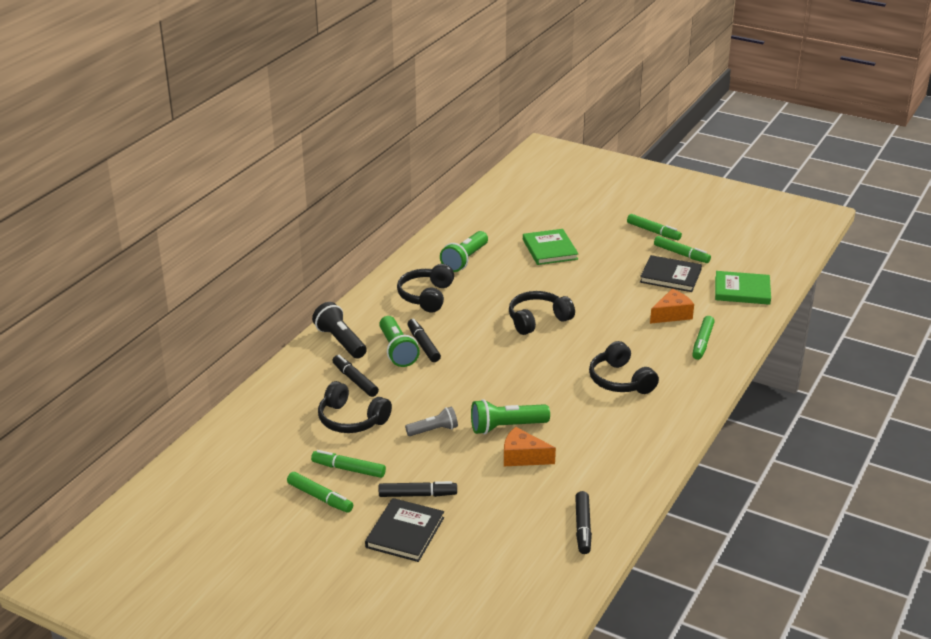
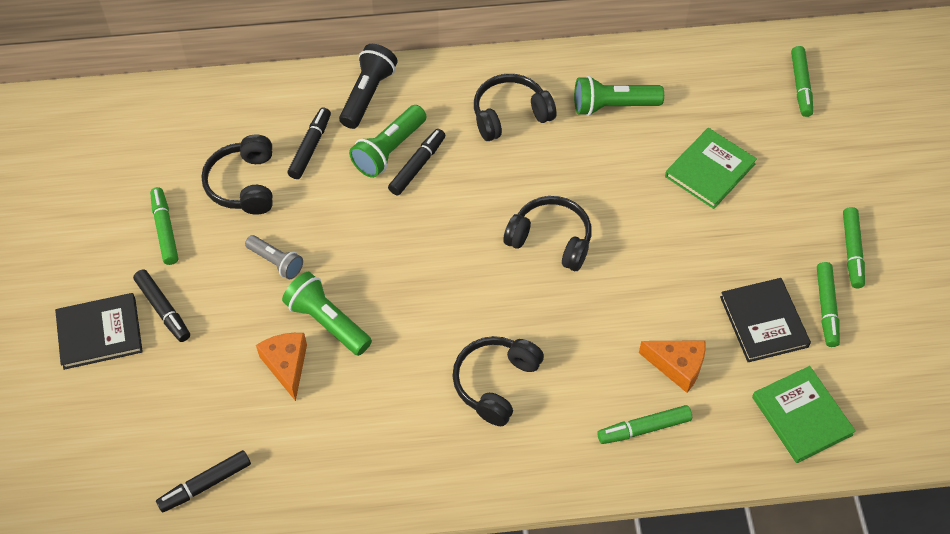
camera: 55 degrees right, 25 degrees up
(320, 497) = (108, 234): green marker -> green marker (800, 86)

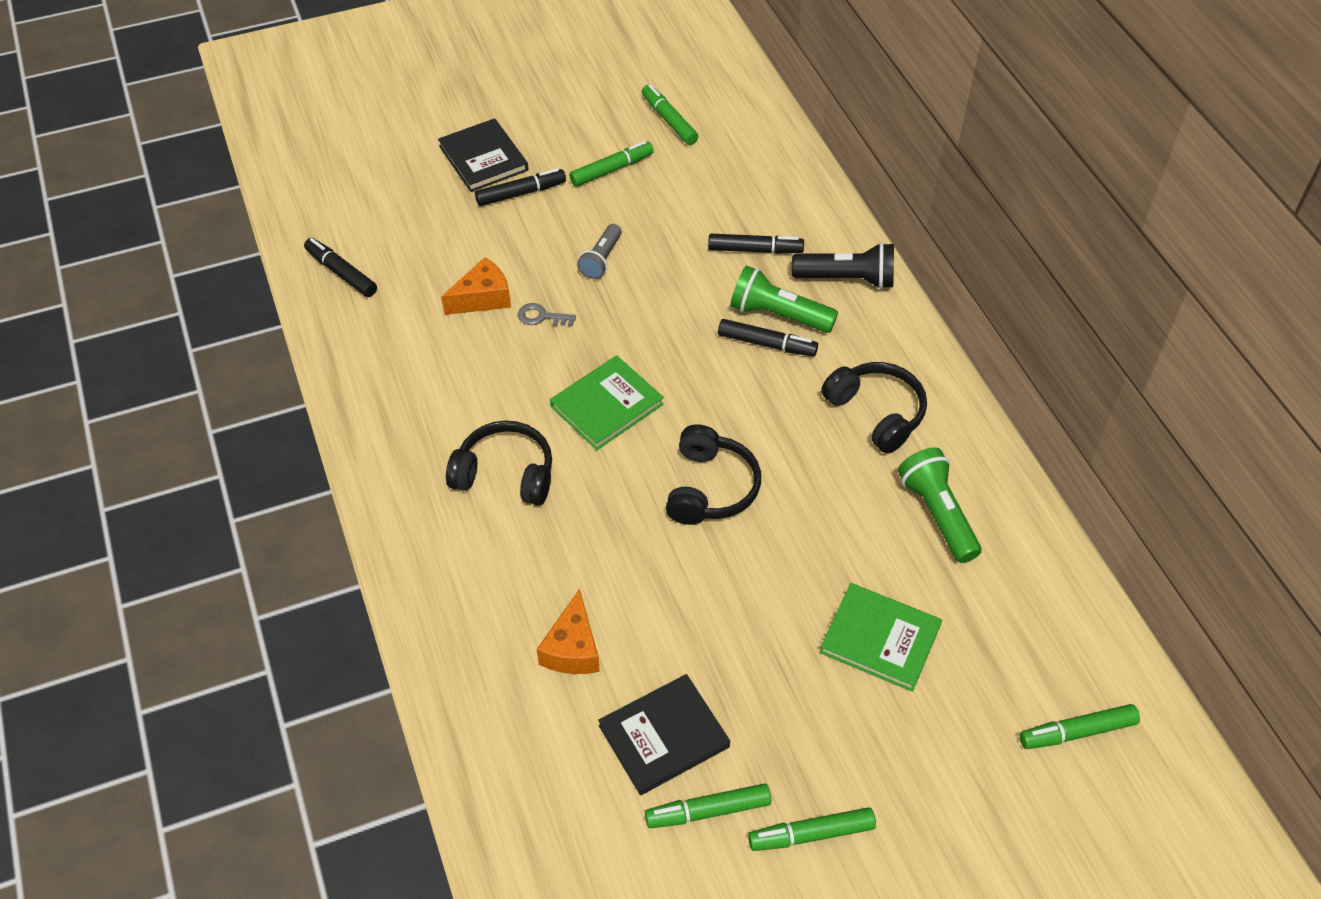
camera: 75 degrees right, 5 degrees down
(163, 309) = (521, 193): black marker -> black marker turned 150 degrees counterclockwise
(244, 184) = (687, 211): black headphones -> none
(327, 322) = (541, 317): green flashlight -> grey key
(644, 428) = (480, 627): green marker -> green marker (669, 120)
(802, 416) = (536, 800): green book -> green book (607, 405)

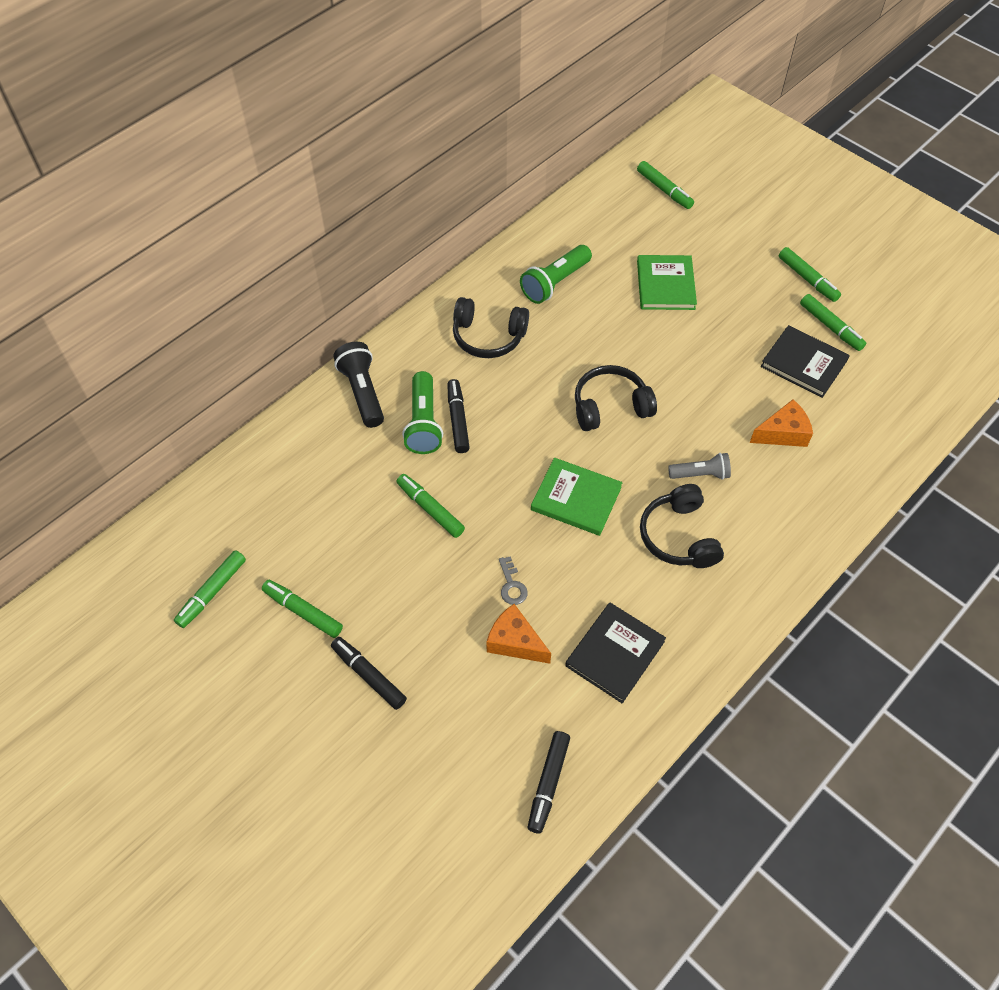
camera: 115 degrees left, 5 degrees up
(483, 158) = (333, 736): black book -> black book (615, 654)
(601, 259) = (423, 569): grey flashlight -> grey flashlight (700, 474)
(666, 286) = (430, 509): none -> green marker
(755, 250) = (358, 463): black marker -> none
(876, 413) = (488, 336): black headphones -> black headphones turned 105 degrees counterclockwise

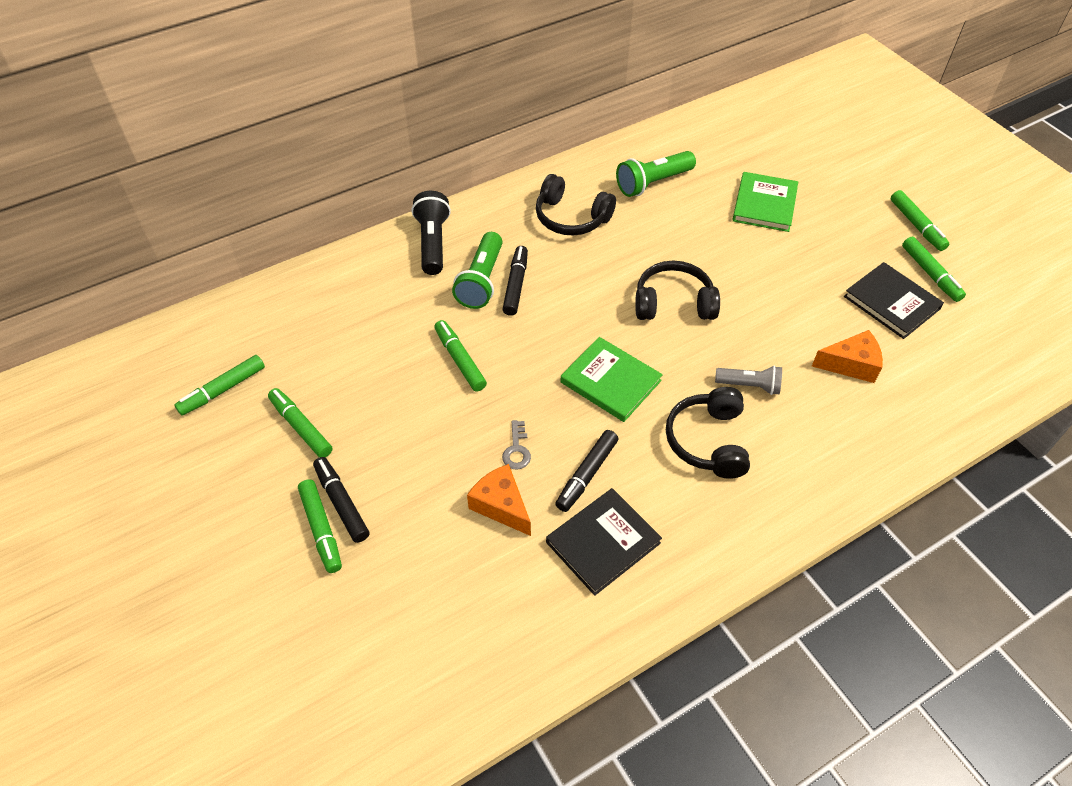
camera: 15 degrees right, 5 degrees down
(548, 783) = (487, 659): black marker -> black marker (586, 474)
(664, 190) = (788, 122): green marker -> green marker (321, 529)

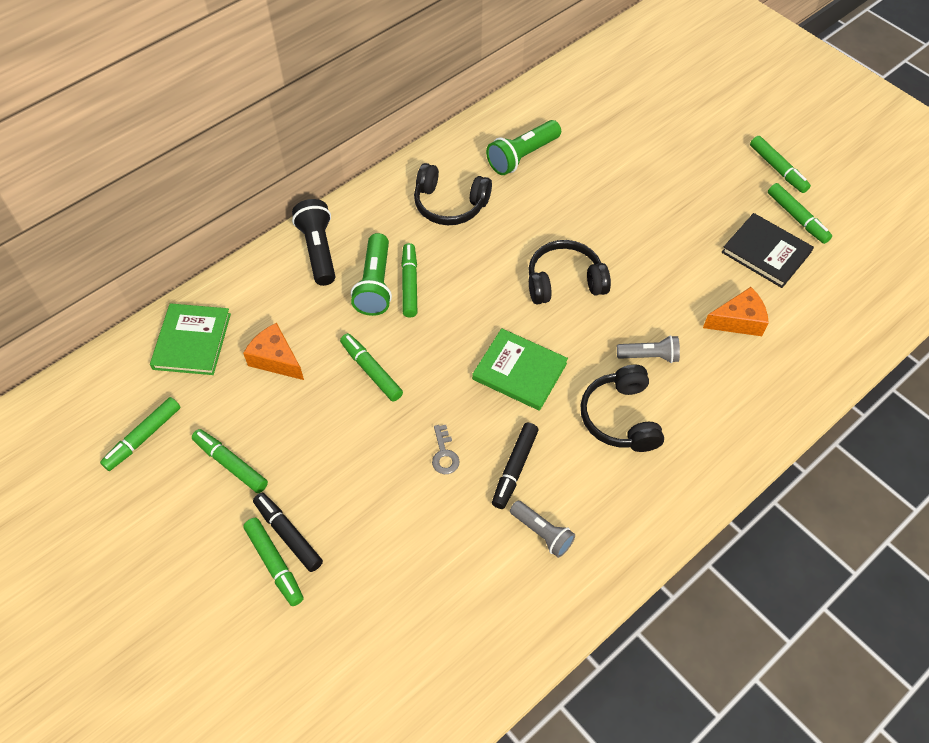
camera: 10 degrees left, 5 degrees up
(501, 505) = (440, 512): orange cheese -> orange cheese (276, 359)
(516, 285) = (409, 284): black marker -> green marker
(603, 543) = (542, 533): black book -> grey flashlight
(764, 204) = (633, 165): green book -> green book (192, 341)

